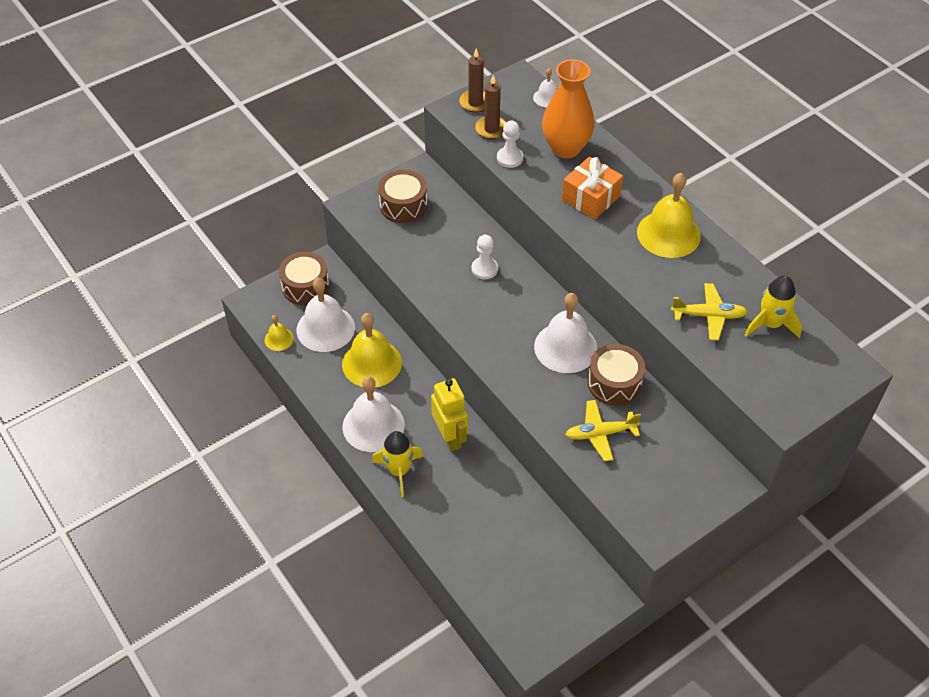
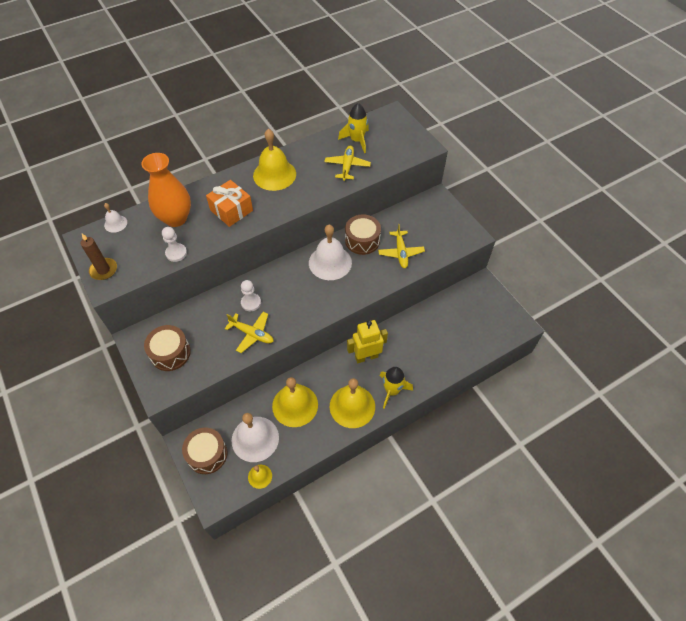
camera: 85 degrees left, 5 degrees up
(373, 425) = (352, 406): white bell -> yellow bell
(437, 276) = (252, 334): none -> yellow plane
(491, 129) = (139, 262): brown candle -> none

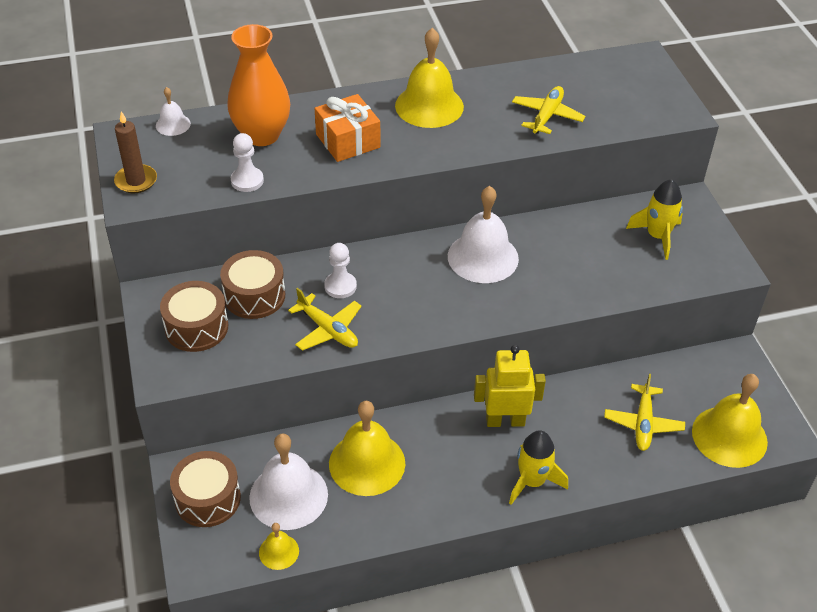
camera: 15 degrees right, 10 degrees down
(352, 406) = (459, 488): yellow bell -> yellow bell (729, 436)
(357, 140) = (574, 84): yellow rocket -> yellow rocket (657, 236)
(362, 240) = (545, 237): brown drum -> brown drum (254, 296)
(401, 253) = (603, 268): yellow plane -> yellow plane (643, 423)

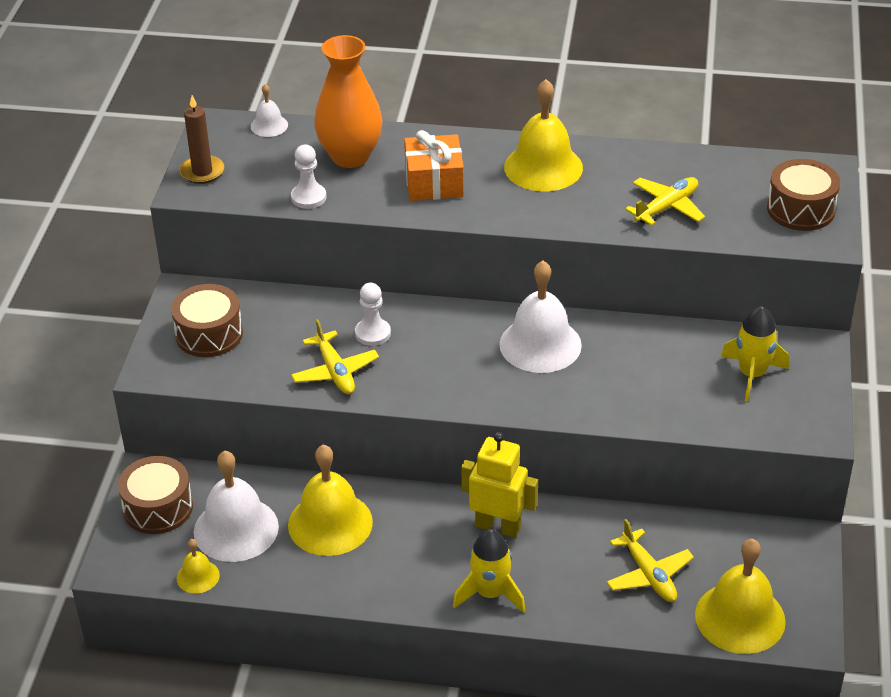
camera: 25 degrees right, 5 degrees down
(254, 296) = (282, 319): brown drum -> brown drum (800, 209)
(643, 423) = (649, 575): yellow plane -> yellow plane turned 60 degrees counterclockwise

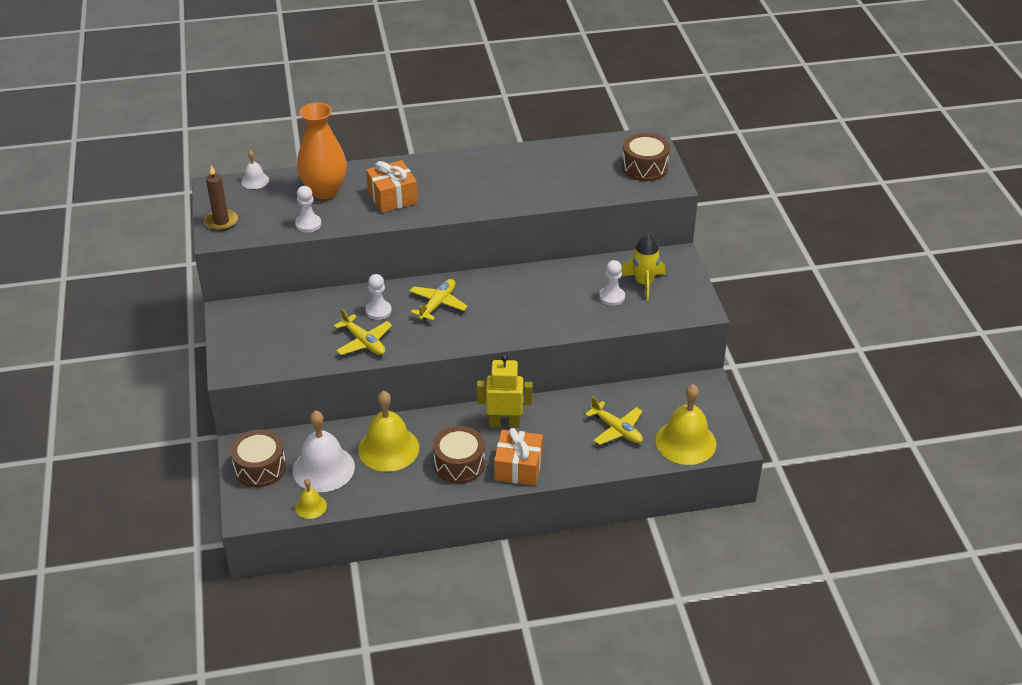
camera: 20 degrees left, 0 degrees up
(209, 334) = (261, 336): brown drum -> brown drum (459, 464)
(490, 593) = (518, 467): yellow rocket -> orange gift
(540, 344) = (497, 293): white bell -> none
(543, 167) = (463, 172): yellow bell -> none
(666, 207) = (557, 183): yellow plane -> yellow plane (438, 304)
(697, 385) = (612, 297): none -> white pawn

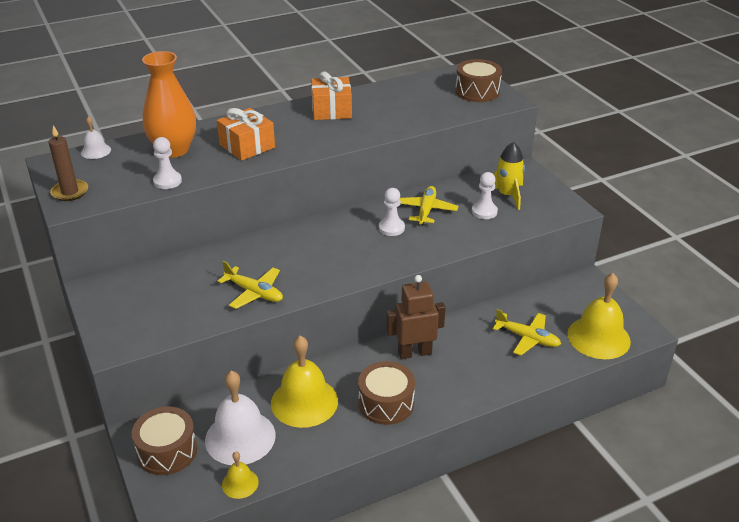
camera: 15 degrees left, 5 degrees down
(378, 311) = (258, 260): white pawn -> white pawn (391, 228)
(438, 304) = (317, 244): yellow plane -> yellow plane (426, 210)
(504, 423) = (414, 352): yellow robot -> brown robot
(518, 467) = (448, 394): orange gift -> orange gift (331, 110)

